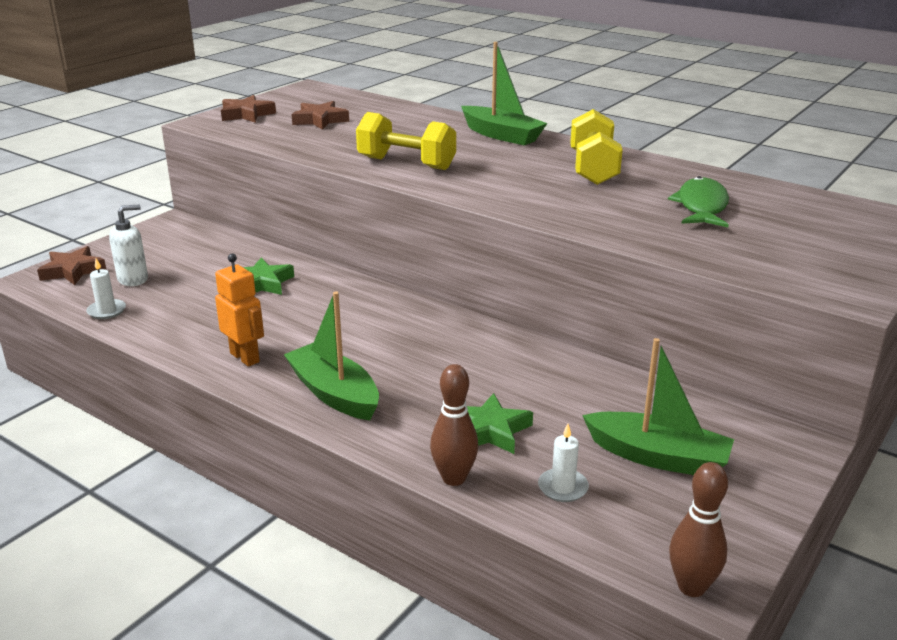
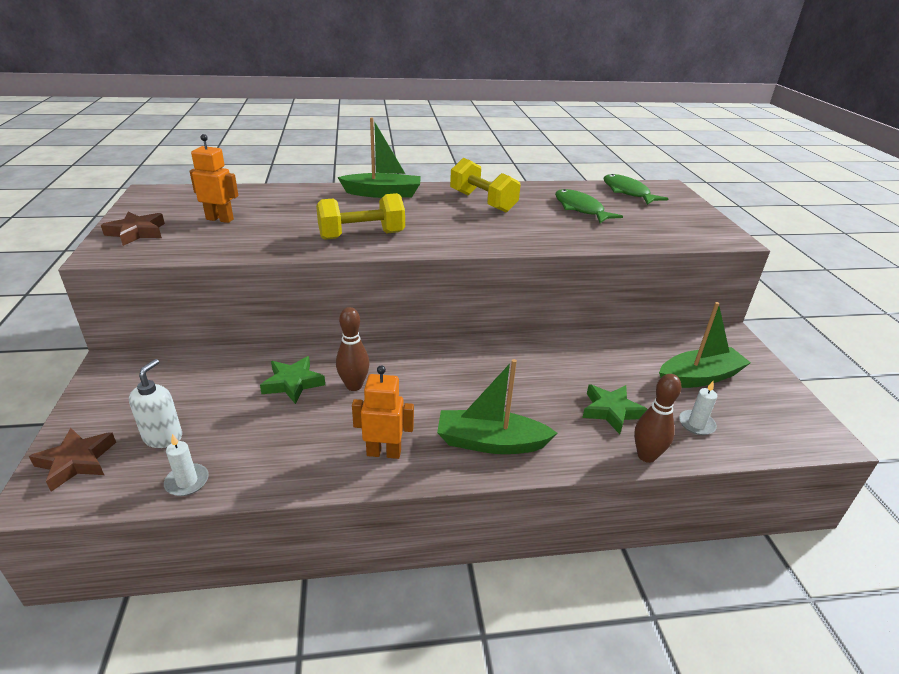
camera: 45 degrees left, 5 degrees up
(320, 120) = (220, 219): brown star -> orange robot
(691, 587) = (822, 442): brown bowling pin -> brown bowling pin (354, 386)
(819, 208) = (627, 192): none -> green fish

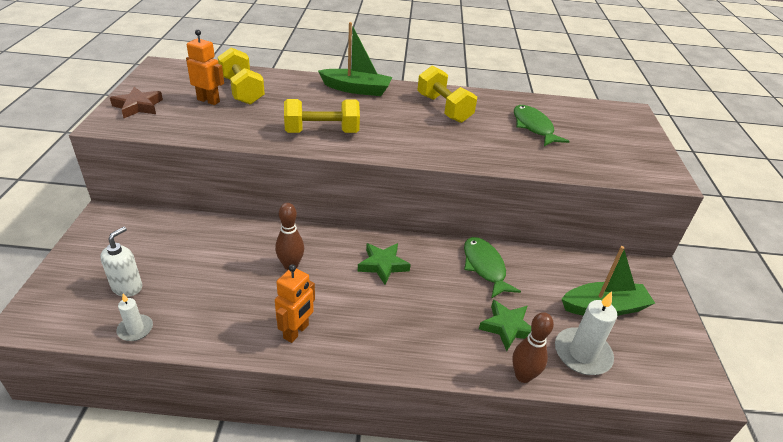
camera: 10 degrees right, 5 degrees up
(76, 461) = (59, 297): brown star -> none
(255, 206) = (242, 91): none -> yellow dumbbell
(293, 383) = (241, 255): green star -> green star (383, 265)
(384, 452) = (296, 331): orange robot -> orange robot turned 105 degrees clockwise
(491, 442) = (389, 338): green boat -> none
(627, 192) = (588, 113): green fish -> green fish (484, 267)
(696, 424) = (582, 354): white candle -> white candle, size x1.76

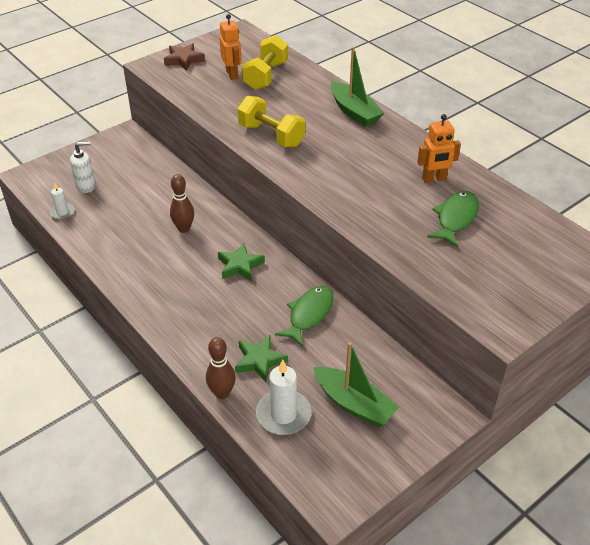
camera: 50 degrees right, 5 degrees up
(296, 331) = (133, 270): orange robot -> orange robot (434, 179)
(444, 108) = (401, 162): yellow dumbbell -> none

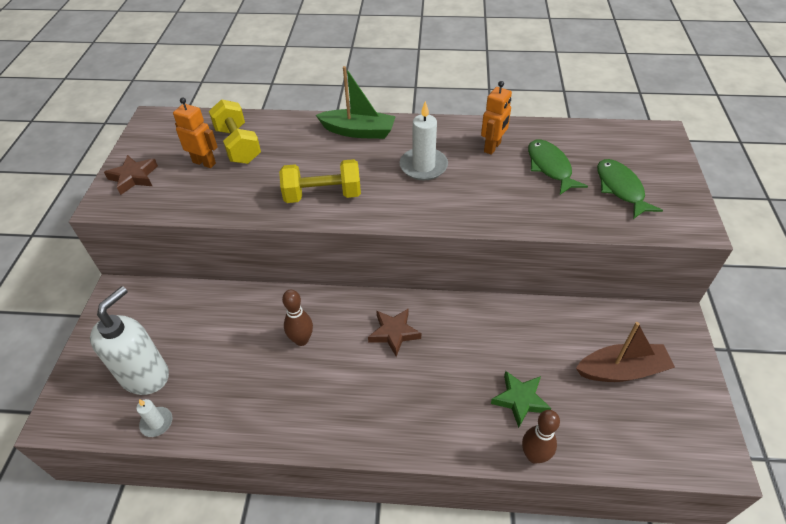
camera: 45 degrees left, 5 degrees up
(86, 186) = (145, 375): white soap dispenser -> white soap dispenser, size x1.71
(240, 266) = (394, 333): green star -> brown star
(283, 414) = (596, 427): white candle -> white candle (423, 166)
(309, 314) = (498, 328): green fish -> green fish (620, 188)
(354, 404) = (621, 370): green boat -> brown boat

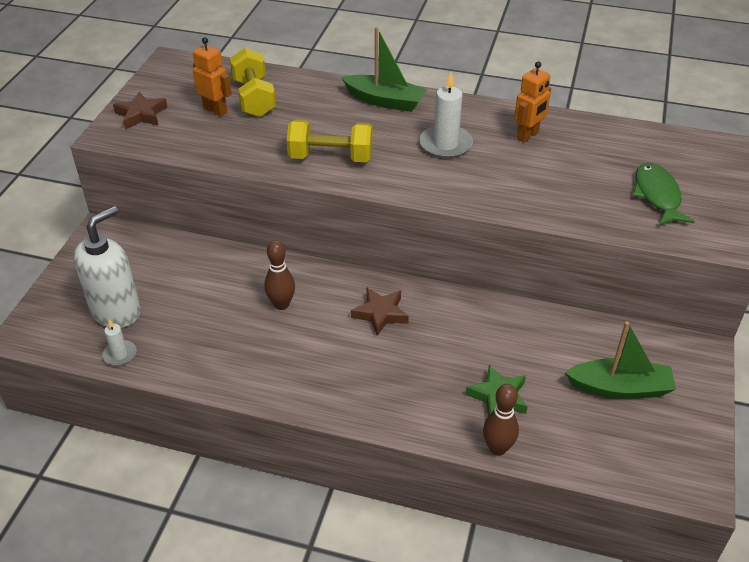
camera: 10 degrees right, 5 degrees down
(550, 167) = (585, 164): green fish -> none
(621, 370) = (619, 388): brown boat -> green boat

